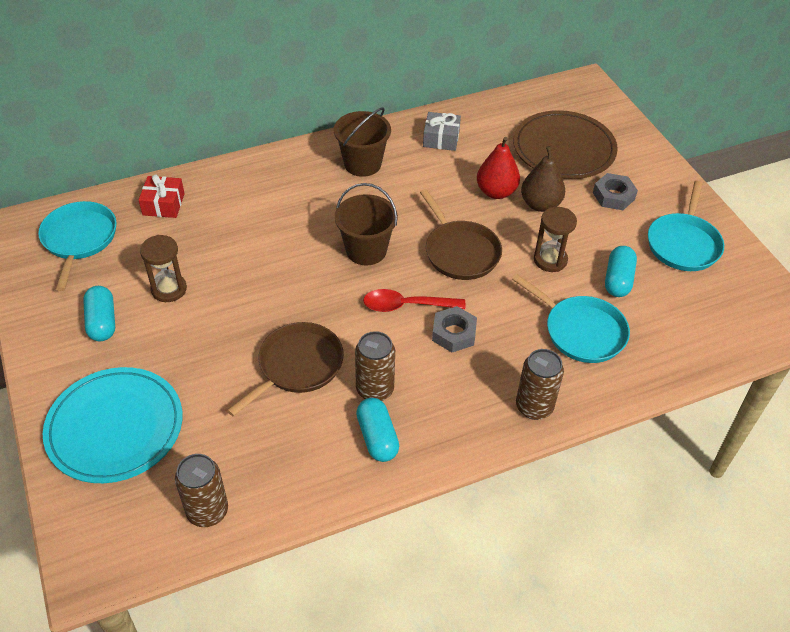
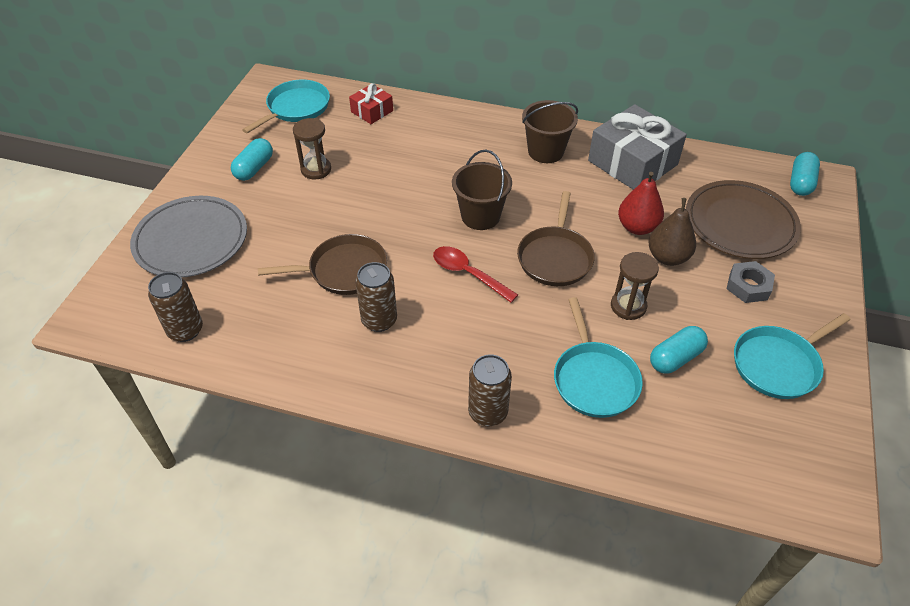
camera: 40 degrees right, 0 degrees up
(115, 428) = (191, 240): turquoise plate -> grey plate
(377, 437) = (344, 355): turquoise capsule -> turquoise capsule (800, 183)
(441, 139) = (632, 163): grey gift -> grey gift, size x1.97
(454, 333) = (483, 316): grey nut -> none

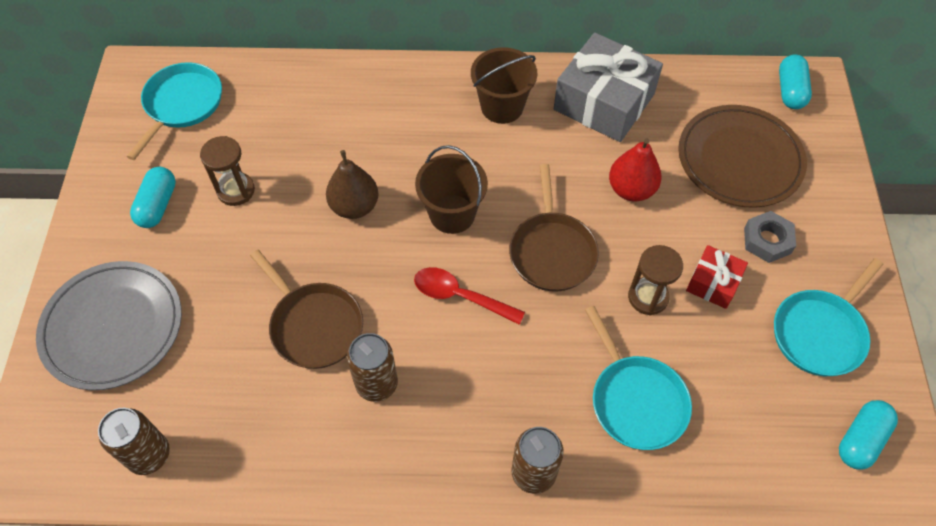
camera: 15 degrees left, 10 degrees up
(344, 270) = (314, 325): brown pan -> brown pan turned 75 degrees clockwise
(372, 111) = (278, 90): red gift -> red gift (713, 283)
(667, 257) = (674, 222): brown pear -> brown pear (354, 206)
(675, 358) = (714, 351): turquoise capsule -> turquoise capsule (861, 440)

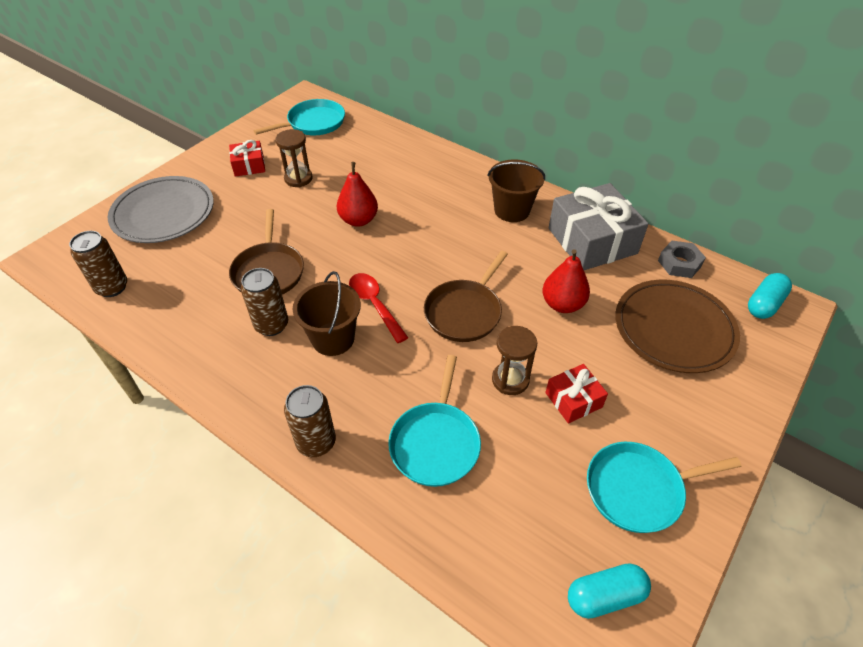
camera: 35 degrees right, 10 degrees down
(157, 205) = (249, 166): turquoise capsule -> red gift
(354, 206) = (358, 220): brown pear -> red pear
(452, 214) = (416, 255): brown bucket -> brown bucket (333, 339)
(767, 240) = (648, 396): grey nut -> grey nut (679, 263)

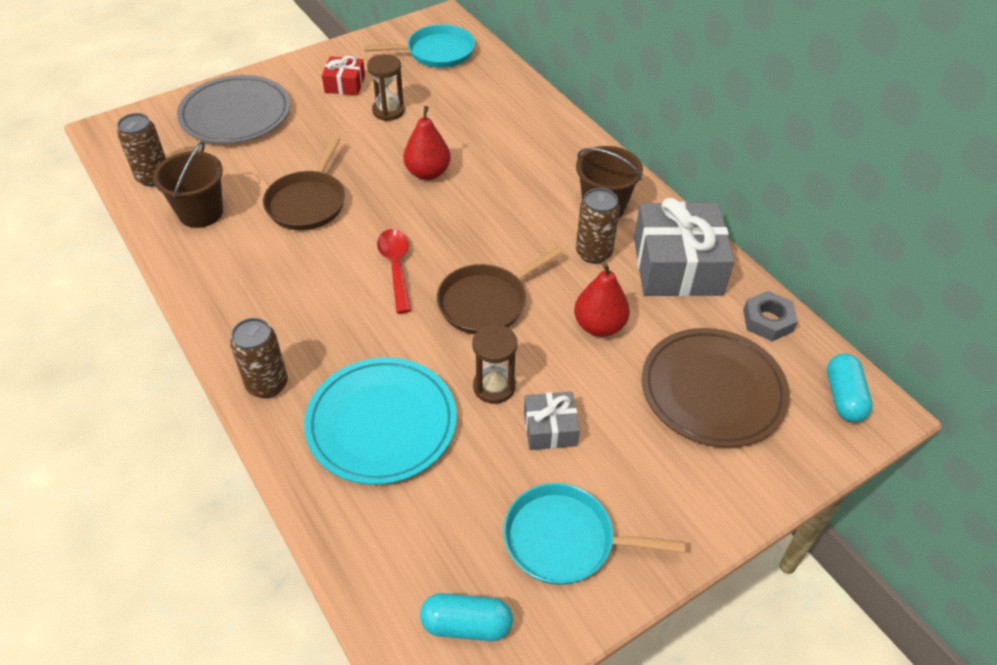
camera: 20 degrees right, 0 degrees up
(271, 325) = (283, 258): brown can -> brown can (593, 253)
(333, 339) = (336, 289): brown bucket -> brown bucket (201, 212)
(435, 443) = (381, 423): turquoise pan -> turquoise plate
(573, 400) = (550, 428): red gift -> grey gift
(764, 304) = (844, 397): turquoise capsule -> turquoise capsule turned 60 degrees counterclockwise

